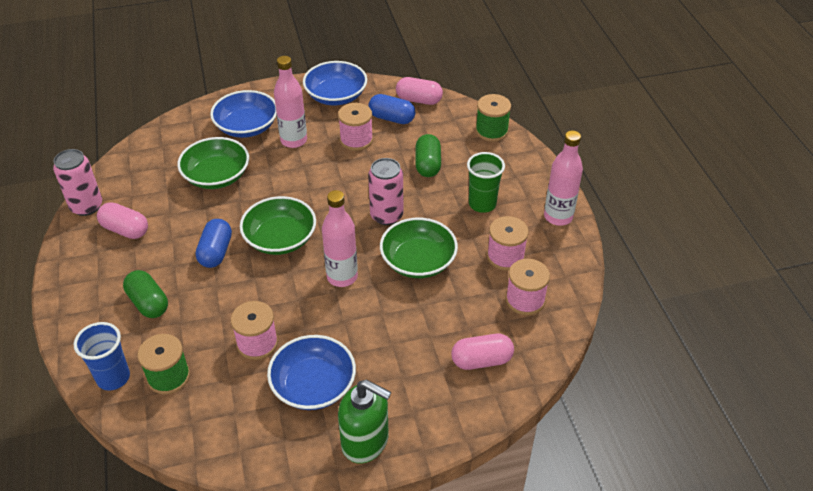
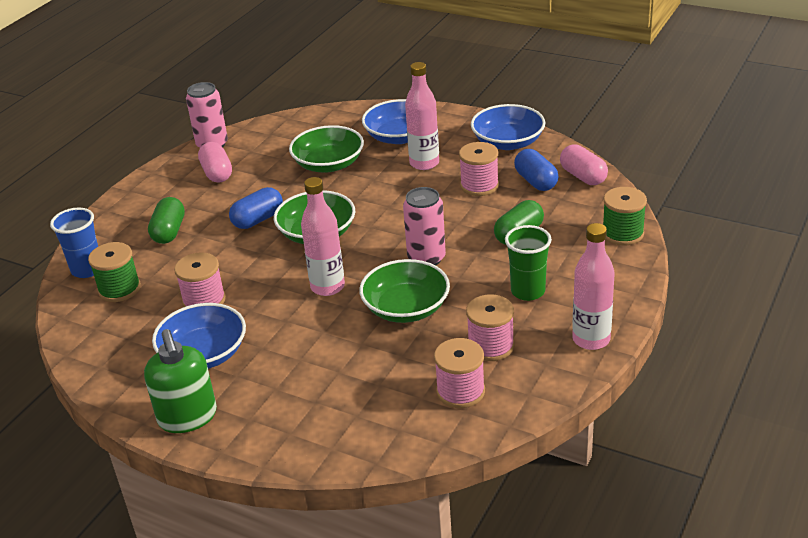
camera: 45 degrees right, 10 degrees down
(481, 360) = (356, 416): pink capsule -> none

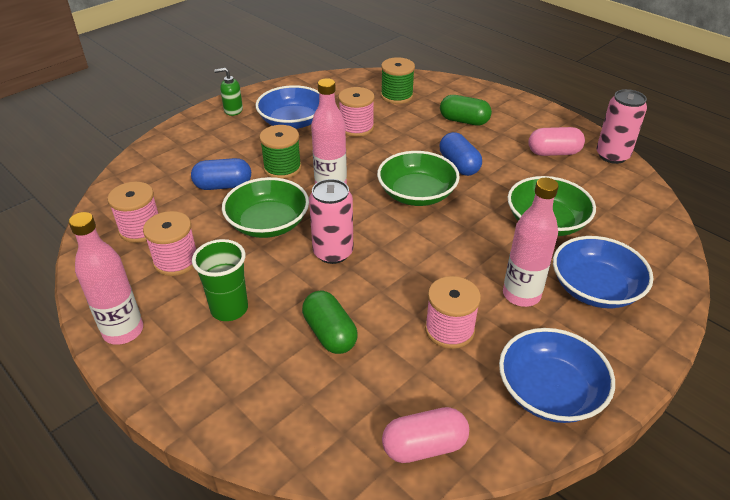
camera: 105 degrees right, 5 degrees up
(87, 269) = (431, 85): blue cup -> none
(188, 417) = (233, 110): green soap dispenser -> green soap dispenser, size x0.57
(536, 181) = (435, 388): blue capsule -> blue capsule (223, 186)
(622, 233) = (270, 435): green spool -> green spool (282, 168)

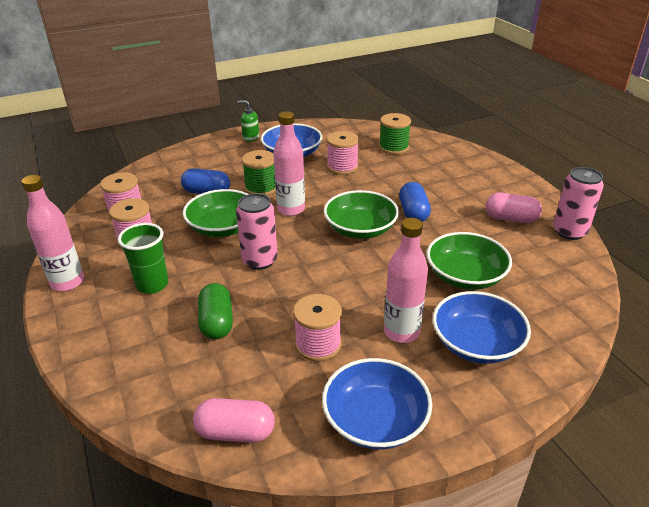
camera: 20 degrees right, 5 degrees down
(464, 121) = (441, 177): green capsule -> none

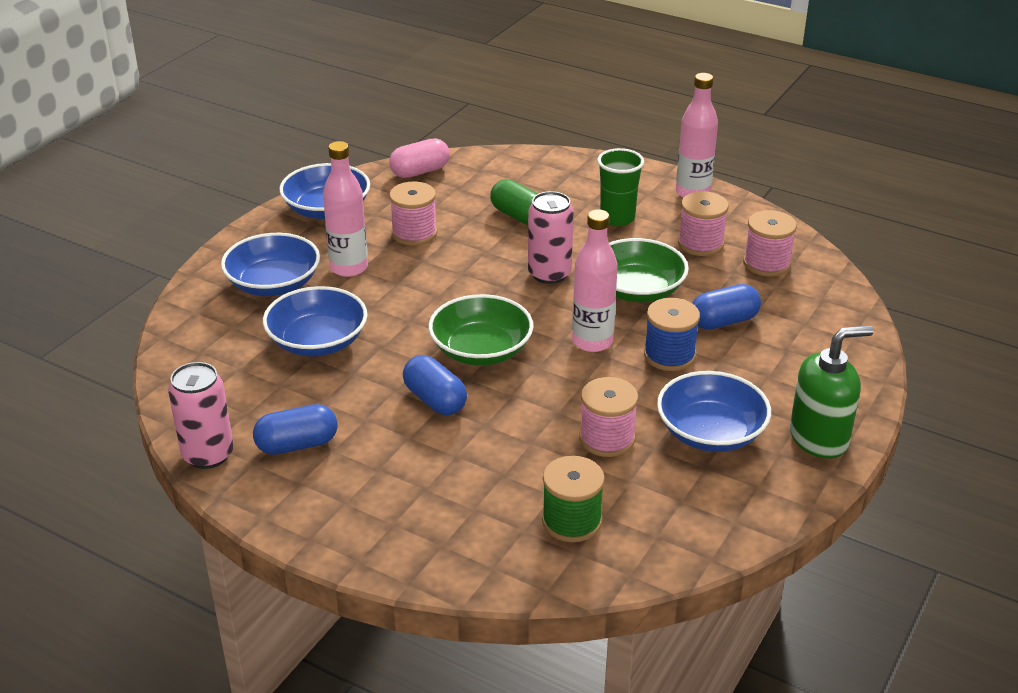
camera: 145 degrees right, 0 degrees up
(250, 137) = (819, 438): green soap dispenser -> green soap dispenser, size x1.77
(261, 188) = (669, 355): green spool -> blue spool
(465, 276) = (317, 341): green bowl -> blue bowl
(511, 218) = (297, 445): pink capsule -> blue capsule

